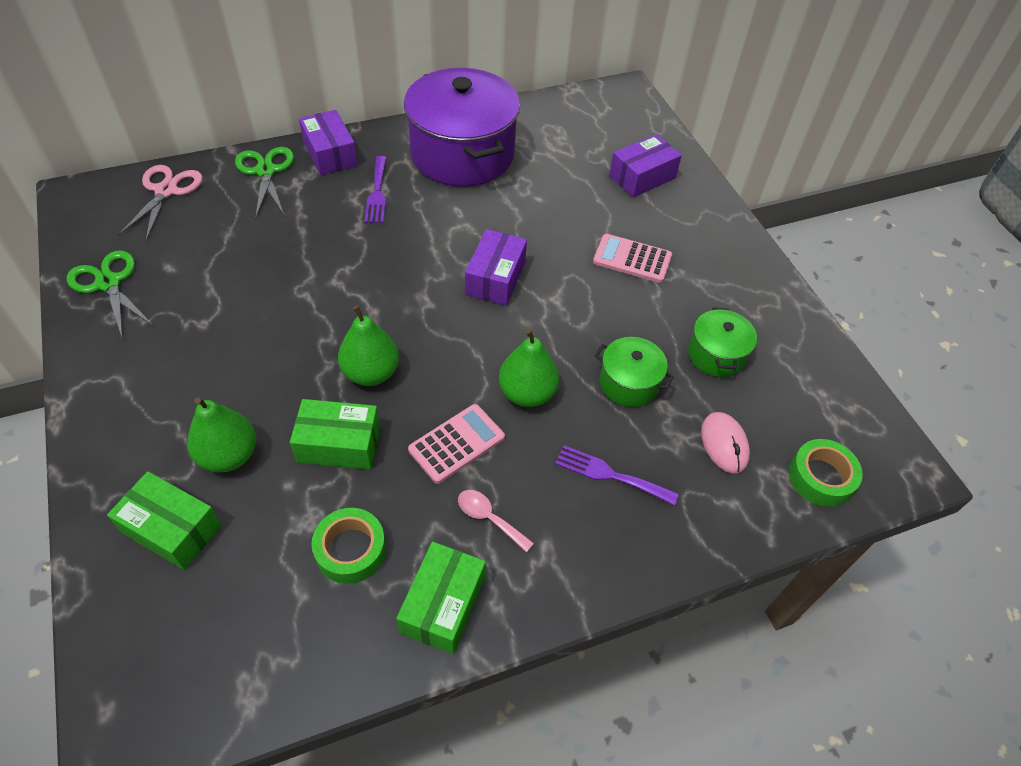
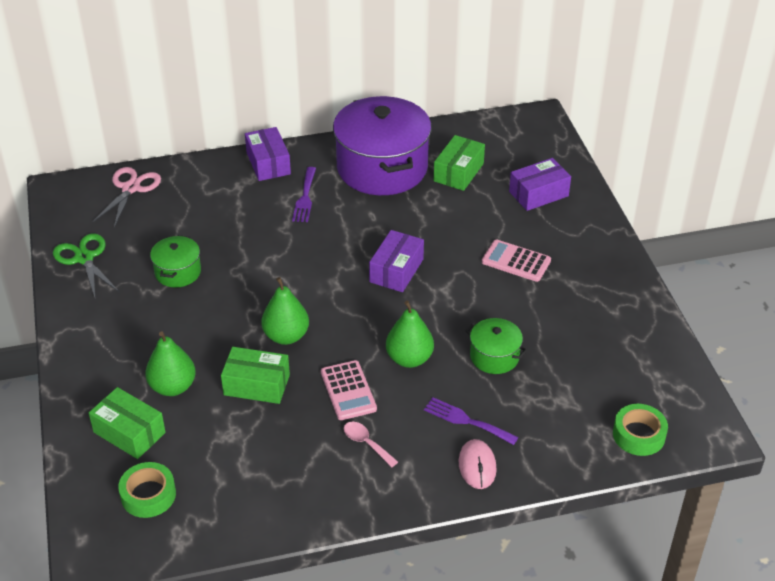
camera: 10 degrees right, 10 degrees down
(266, 171) = (213, 176): green scissors -> none
(351, 550) = (259, 456): green tape -> green tape (148, 495)
(443, 605) = (324, 496): green box -> green box (458, 172)
(457, 444) = (348, 391): pink calculator -> pink calculator turned 105 degrees clockwise
(716, 355) = (573, 340): green pot -> green pot (178, 272)
(724, 444) = (564, 406): pink mouse -> pink mouse (477, 466)

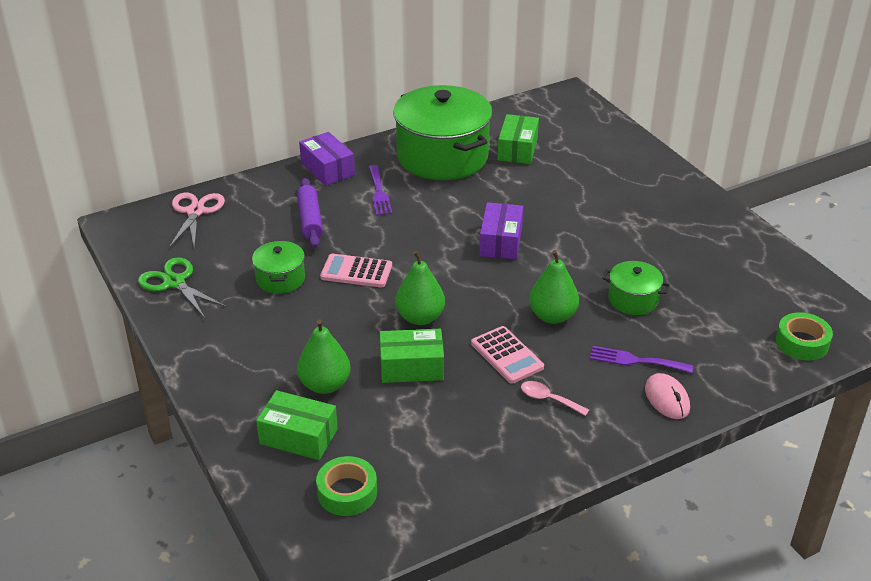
camera: 15 degrees left, 5 degrees down
(230, 215) = (310, 219): none -> purple rolling pin
(382, 168) = (442, 156): purple pot -> green pot
(516, 261) = (610, 215): pink calculator -> pink calculator (356, 271)
(538, 194) = (601, 156): purple box -> none

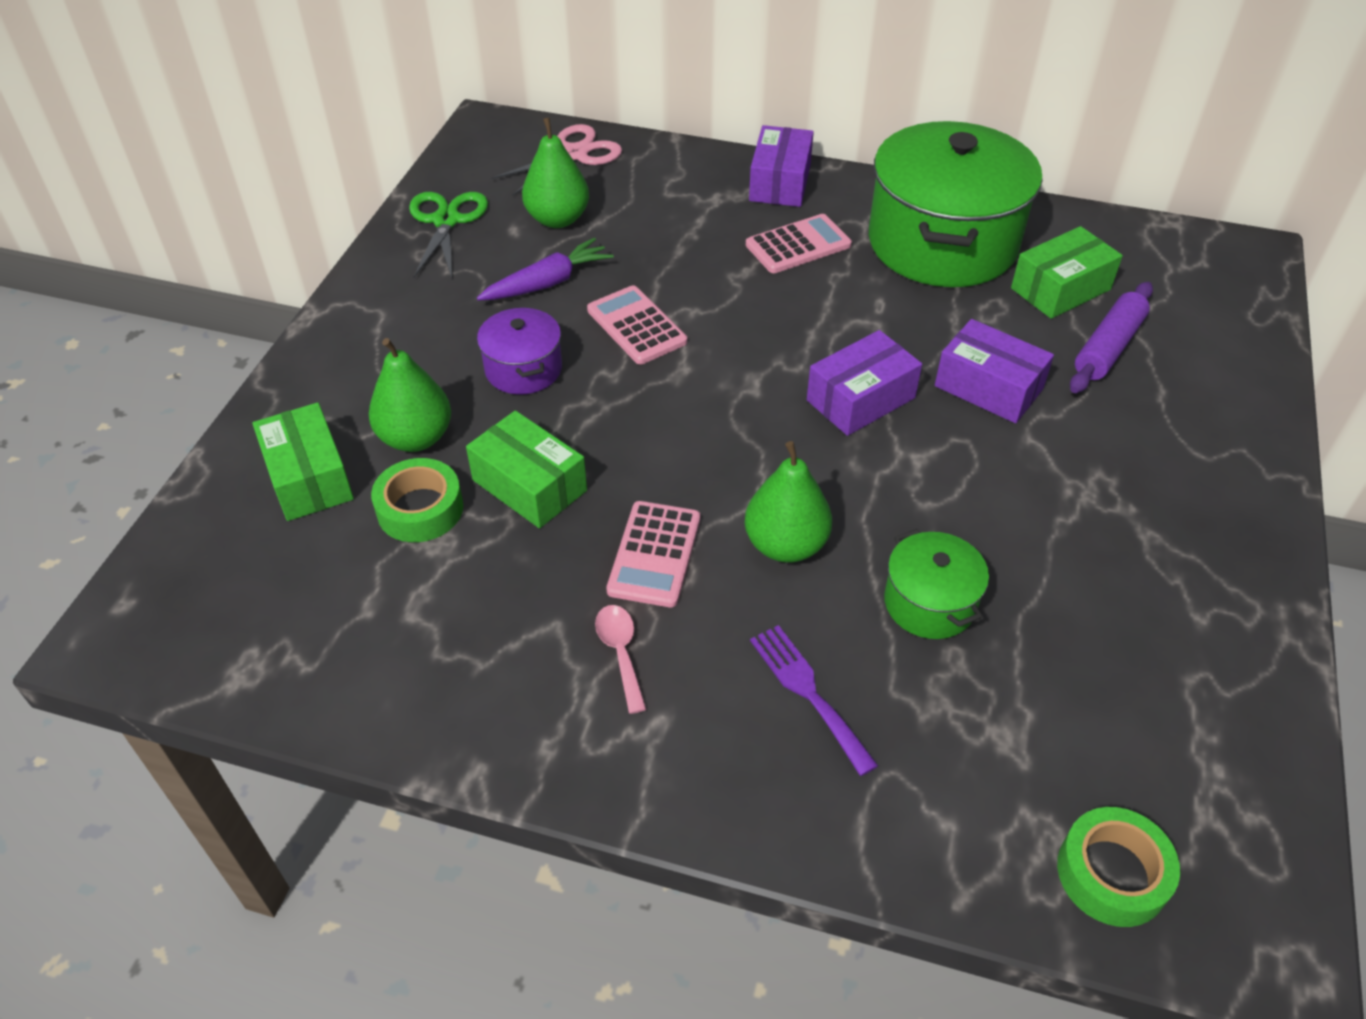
camera: 45 degrees right, 10 degrees up
(280, 279) = (548, 283): green pot -> purple carrot
(310, 219) = (675, 232): purple rolling pin -> purple rolling pin (1108, 348)
(330, 323) = (523, 369): none -> purple pot
(347, 492) = (258, 582): green tape -> green tape (420, 509)
(379, 193) = (798, 245): purple fork -> pink calculator
(420, 317) = (625, 431): green pear -> green pear (558, 219)
(544, 206) = (988, 387): none -> purple box
(667, 399) = (773, 783): pink mouse -> none

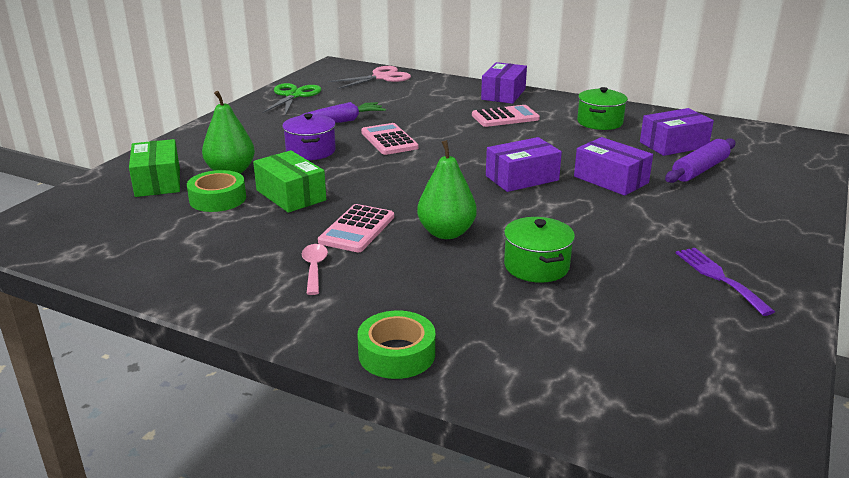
camera: 10 degrees right, 20 degrees down
(558, 219) = (360, 99): green pear -> none
(808, 692) = (434, 298): purple fork -> purple fork (719, 277)
(942, 243) = (600, 122): green pot -> green pot, size x0.46
(1060, 289) = (674, 144): green box -> purple box
(1112, 873) = (630, 409): green tape -> green tape (396, 354)

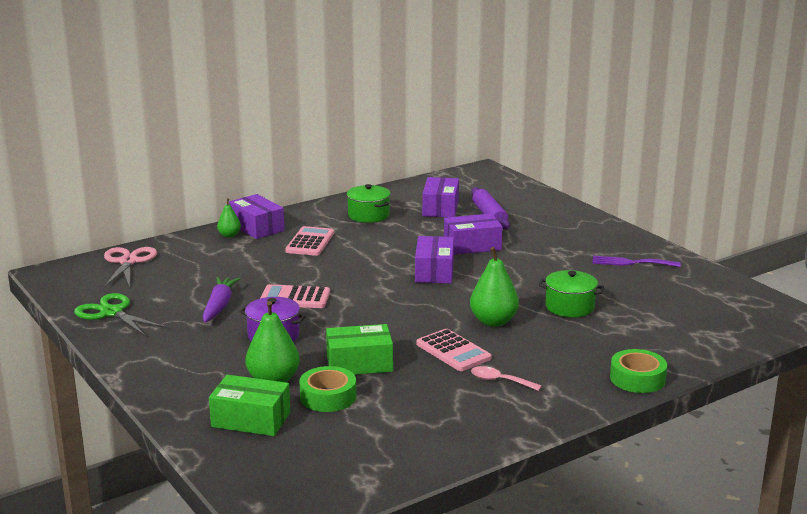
camera: 60 degrees left, 5 degrees down
(474, 90) = (229, 235): none -> green pear

